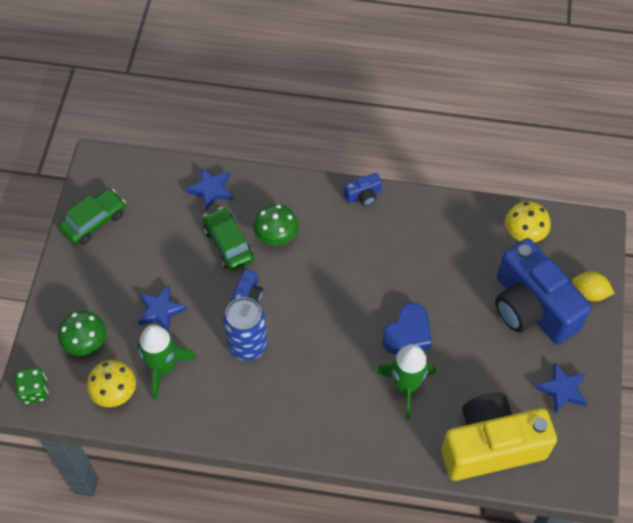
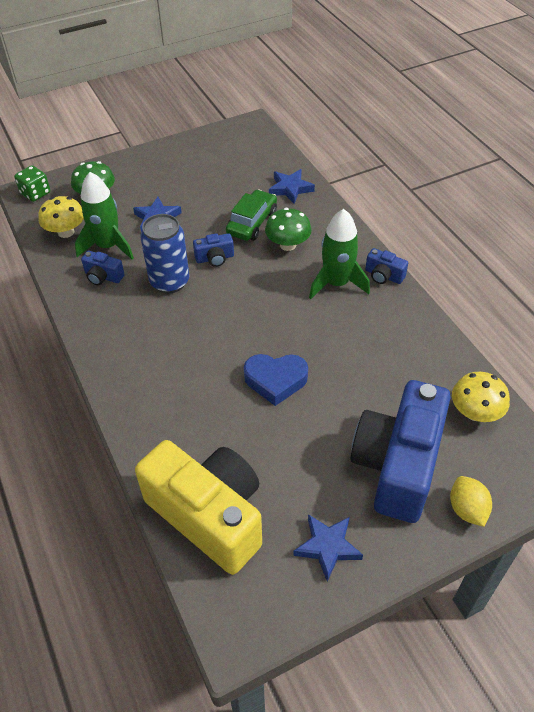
camera: 55 degrees right, 10 degrees down
(94, 221) = (201, 148): green car -> none
(199, 391) = (103, 277): none -> blue camera
(406, 387) = (218, 409): green rocket -> green rocket (336, 283)

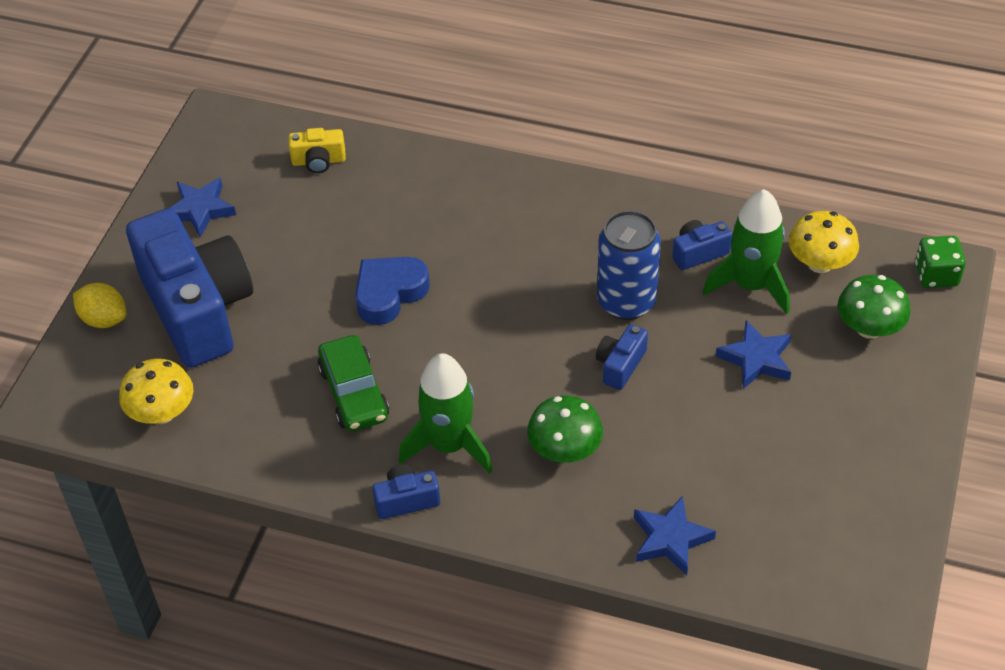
camera: 135 degrees right, 0 degrees up
(209, 515) = (318, 161): yellow camera -> yellow camera, size x0.40
(252, 222) = (645, 445): green car -> green car (354, 393)

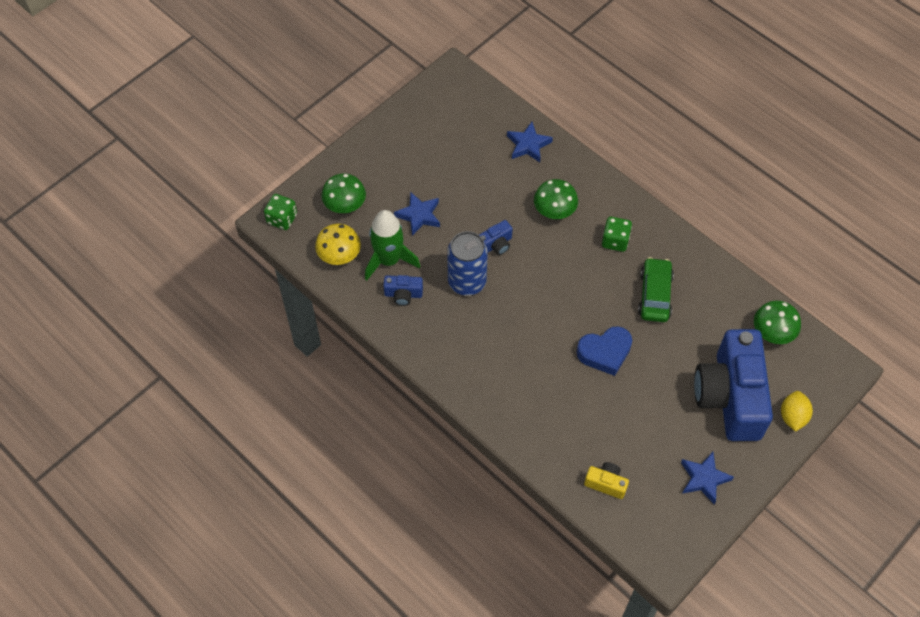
camera: 155 degrees left, 10 degrees up
(104, 319) = (793, 416): yellow lemon -> yellow lemon turned 45 degrees clockwise
(162, 412) = (772, 333): yellow mushroom -> green mushroom
(406, 500) = (652, 221): blue camera -> none
(449, 445) = (615, 241): green rocket -> green dice

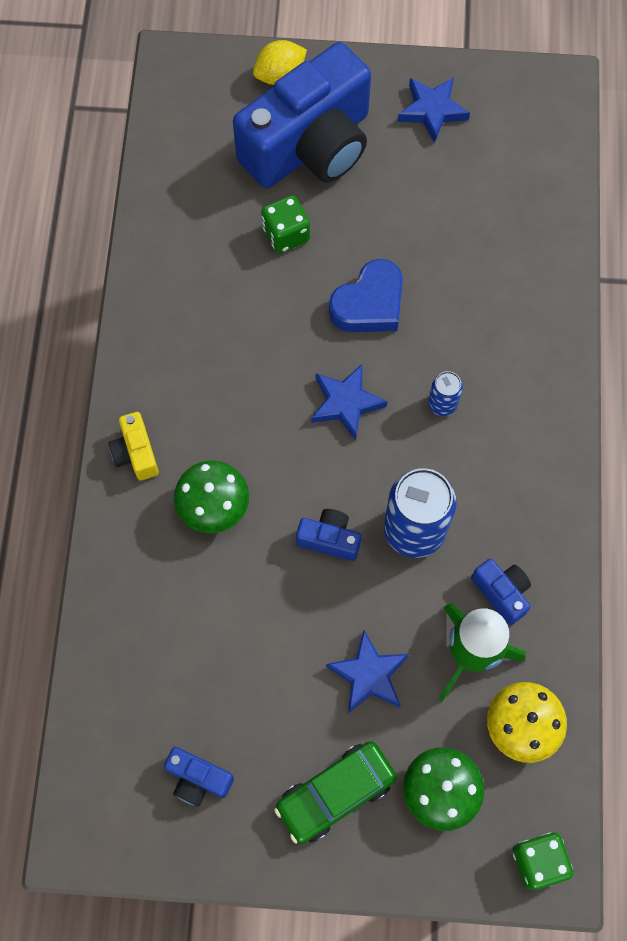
camera: 130 degrees left, 10 degrees up
(437, 126) = (198, 779): none -> blue camera
(519, 343) = (442, 404): none -> blue can
(528, 145) = (129, 623): blue star -> blue star (346, 403)
(605, 352) = (369, 304): blue heart -> blue heart turned 105 degrees clockwise
(606, 483) = (526, 194): yellow camera -> yellow camera (136, 453)
(615, 241) = (199, 401): green dice -> green dice (286, 234)
(655, 295) = (241, 304): green car -> green car (335, 793)
(772, 333) = (186, 155): green mushroom -> none

